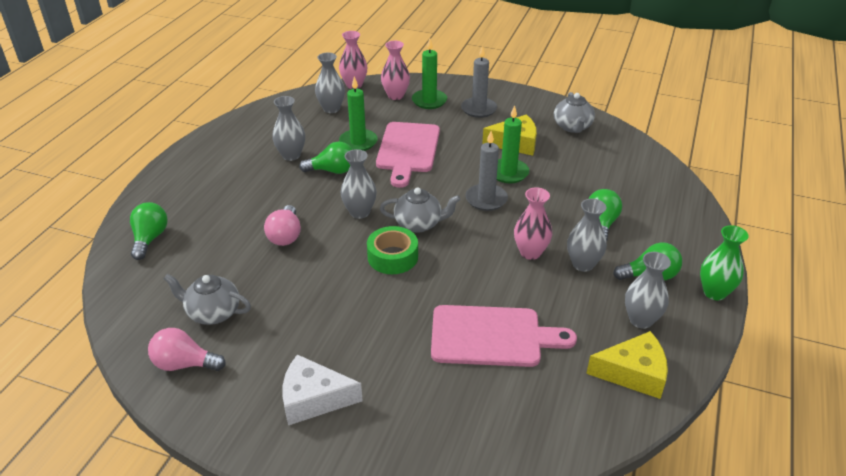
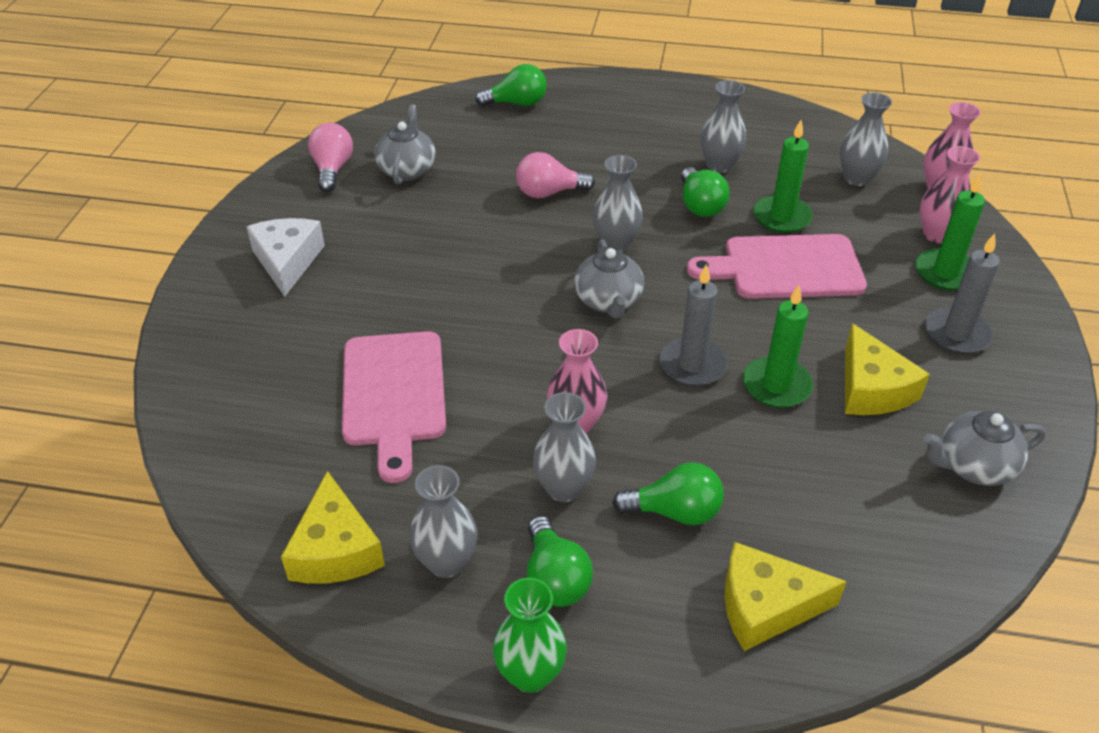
camera: 80 degrees right, 5 degrees up
(392, 257) = (531, 286): green tape -> none
(662, 205) = (765, 606): none -> yellow cheese

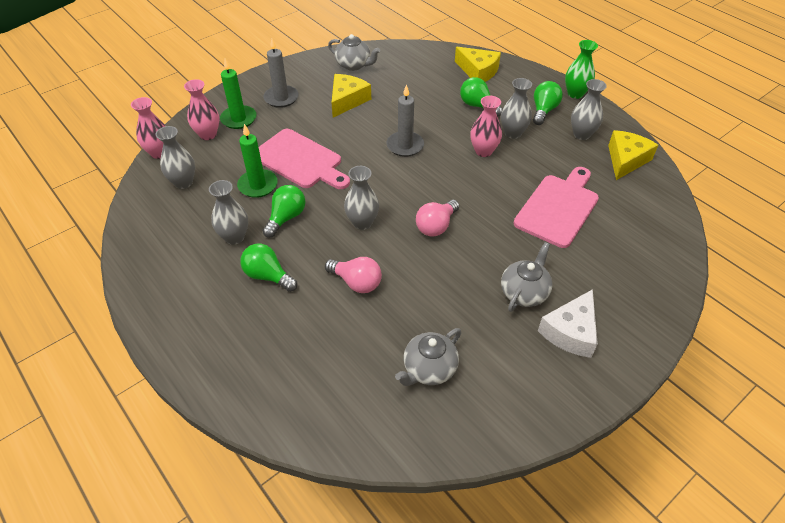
camera: 140 degrees left, 5 degrees up
(332, 169) = (484, 410): pink light bulb -> pink light bulb (436, 226)
(517, 103) = (279, 391): green light bulb -> green light bulb (268, 276)
(608, 301) = (406, 194): grey teapot -> grey teapot (524, 292)
(776, 385) = (382, 120): green candle -> none

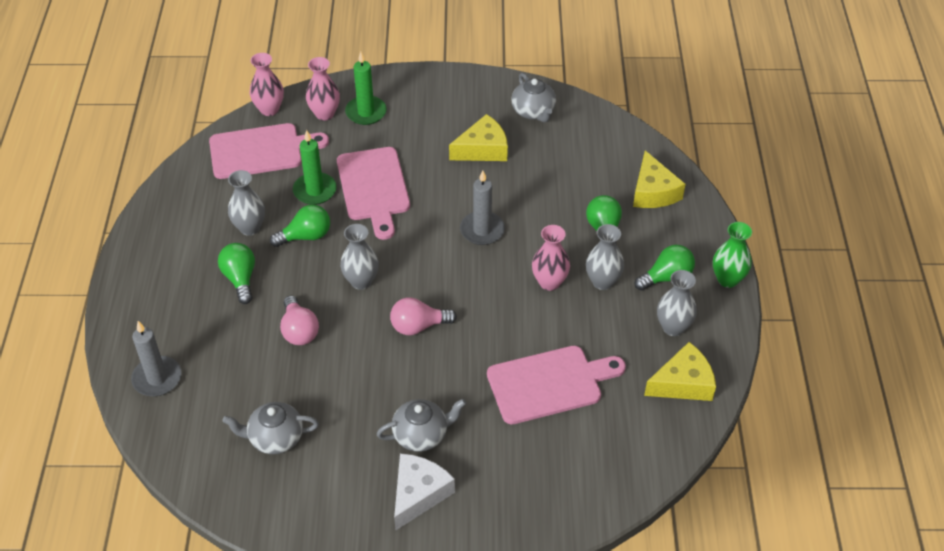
camera: 40 degrees right, 0 degrees up
(183, 182) = (260, 151): grey vase -> pink cutting board
(281, 98) = (425, 111): grey candle -> grey candle (157, 378)
(570, 332) = (418, 494): white cheese -> white cheese turned 135 degrees clockwise

